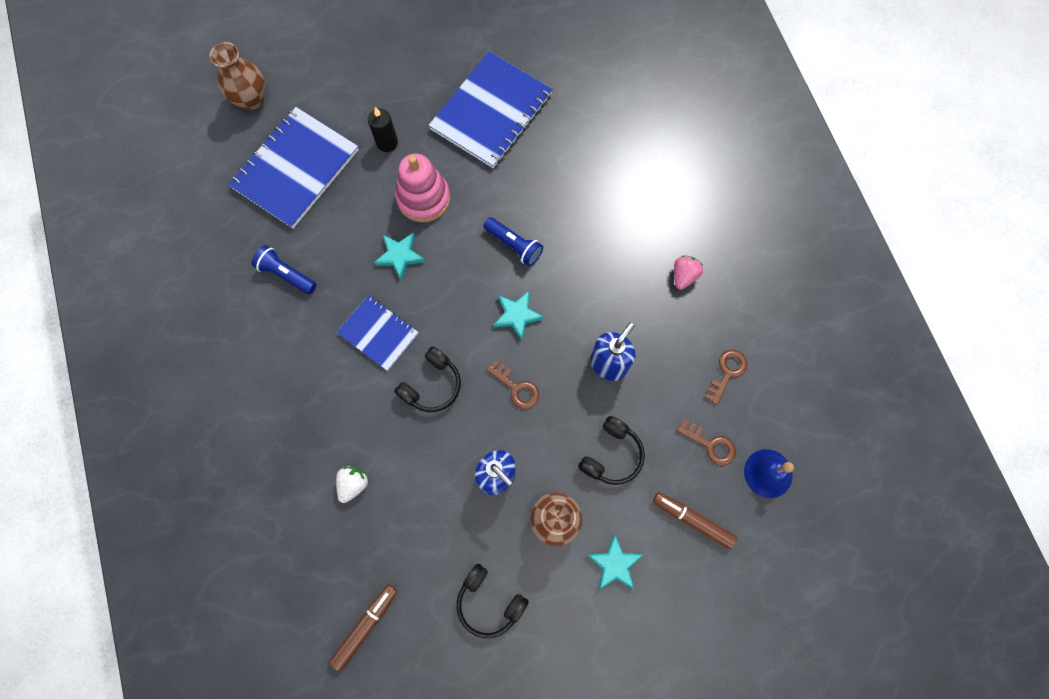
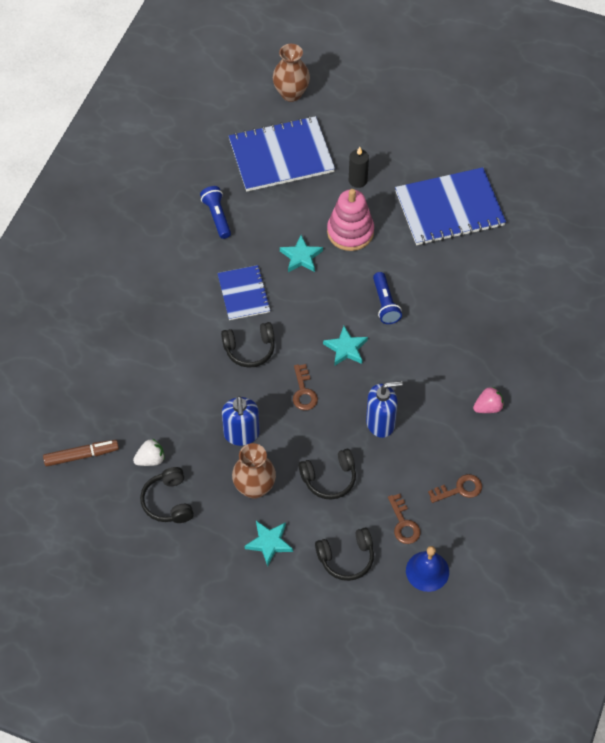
camera: 40 degrees right, 15 degrees down
(353, 484) = (147, 370): white strawberry -> white strawberry (150, 459)
(692, 520) = (346, 558): brown marker -> black headphones

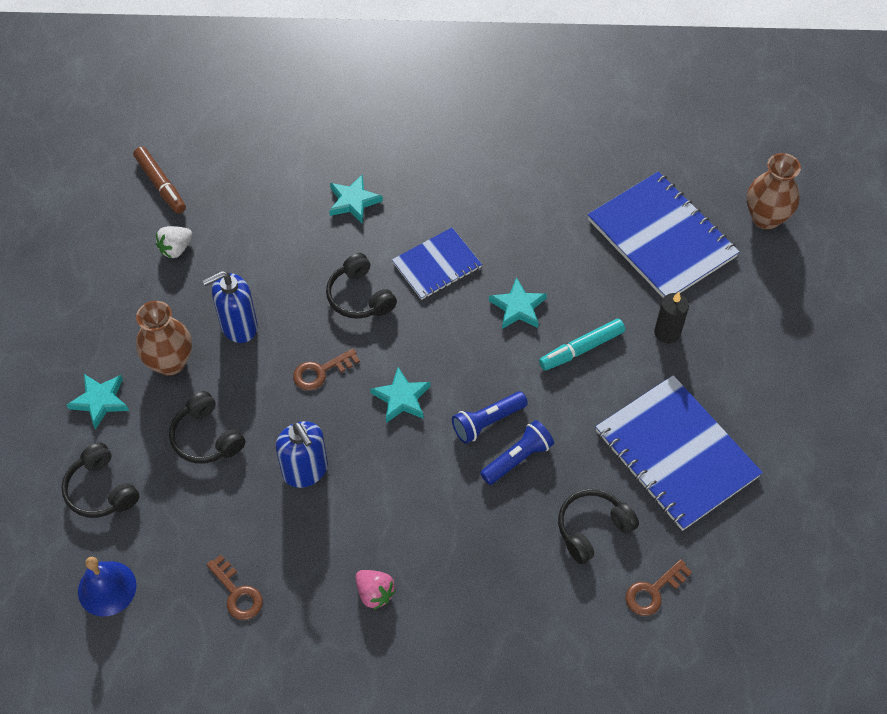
camera: 70 degrees right, 0 degrees up
(150, 459) = (176, 249): white strawberry -> white strawberry turned 90 degrees clockwise
(161, 329) = (353, 201): none -> turquoise star
(168, 502) = (126, 284): black headphones -> black headphones (592, 528)
(217, 216) = (536, 202): blue flashlight -> blue flashlight (517, 458)
(350, 232) = (581, 349): pink stacking toy -> turquoise marker
(403, 523) = (167, 540): brown key -> brown key (653, 591)

